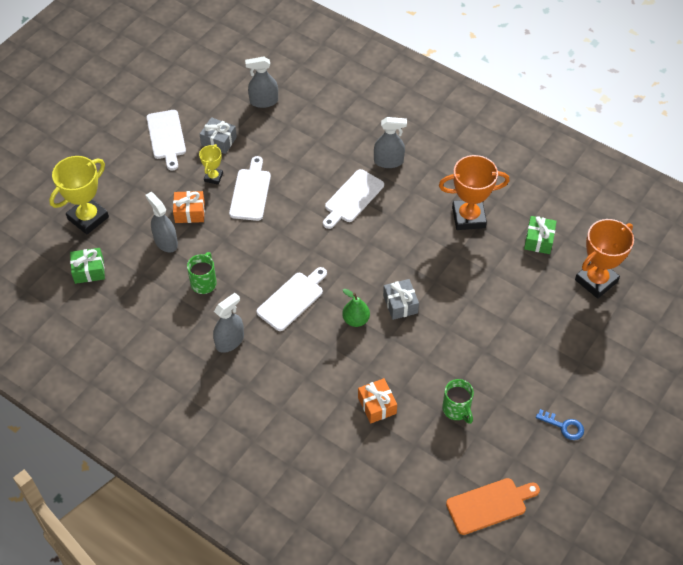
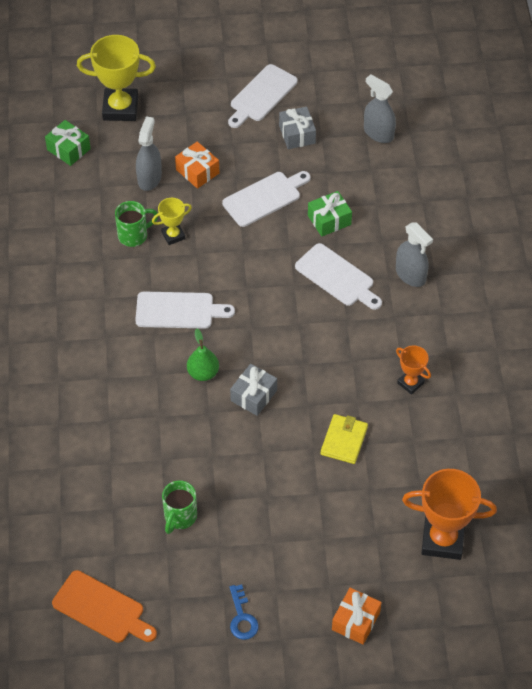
camera: 50 degrees right, 0 degrees up
(213, 177) = (253, 160): yellow trophy -> yellow trophy (173, 235)
(230, 341) = (92, 297): grey spray bottle -> none
(352, 198) = (337, 277): white cutting board -> white cutting board turned 135 degrees counterclockwise
(377, 405) = (127, 451): orange gift -> orange gift (356, 621)
(468, 217) = (410, 383): orange trophy -> orange trophy, size x0.53
(479, 280) = (344, 440): none -> yellow wallet
(538, 240) = (443, 459): green gift -> green gift (329, 220)

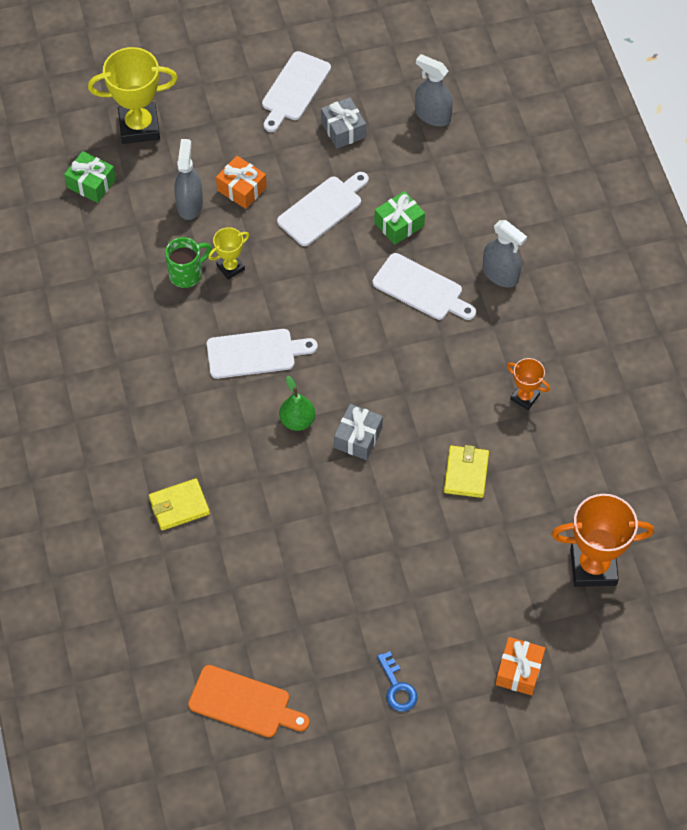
camera: 10 degrees left, 5 degrees up
(83, 430) = (179, 506): none -> yellow wallet
(180, 517) = (306, 587): green mug -> none

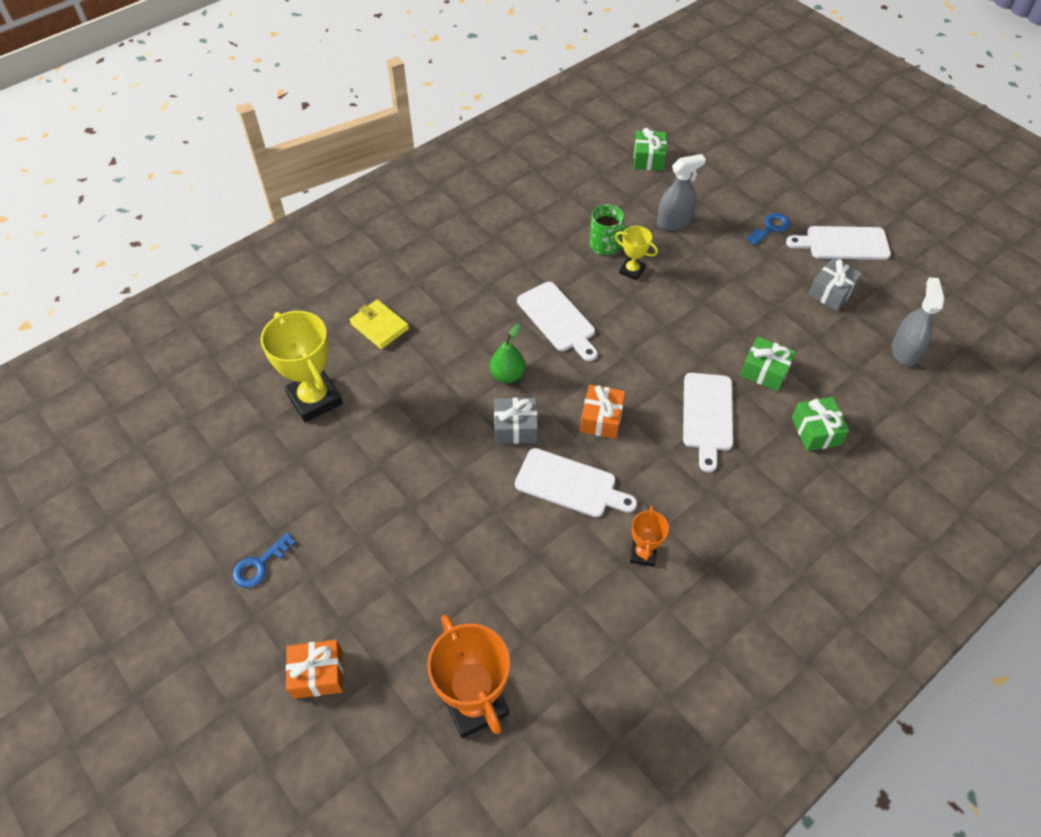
camera: 65 degrees right, 5 degrees down
(139, 127) = (723, 165): yellow trophy -> yellow trophy (315, 399)
(241, 189) = (715, 248): orange gift -> orange gift (601, 419)
(243, 133) = (770, 228): none -> blue key
(244, 703) = (203, 446): orange cutting board -> none
(322, 209) = (737, 309): white cutting board -> white cutting board (570, 484)
(466, 473) = (525, 533): yellow wallet -> none
(475, 221) = (816, 431): none -> green gift
(500, 274) = (771, 476): grey spray bottle -> none

